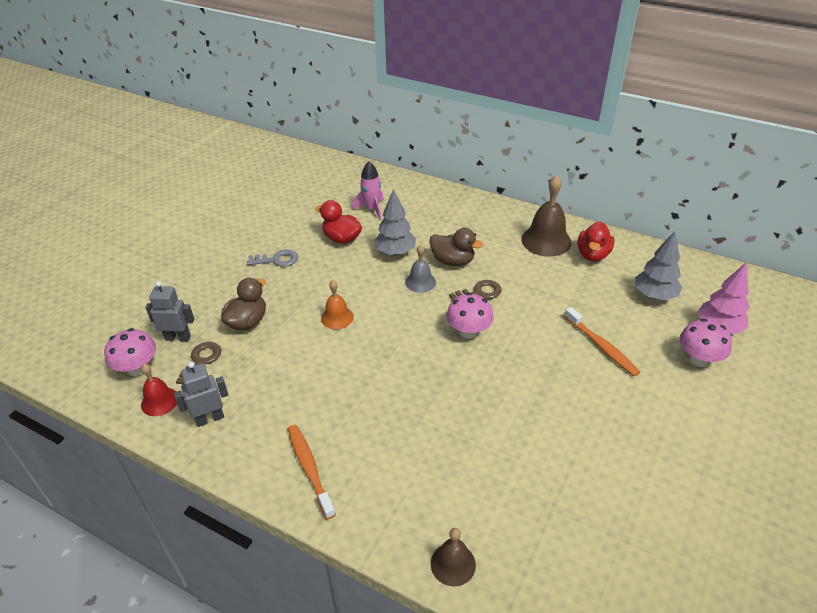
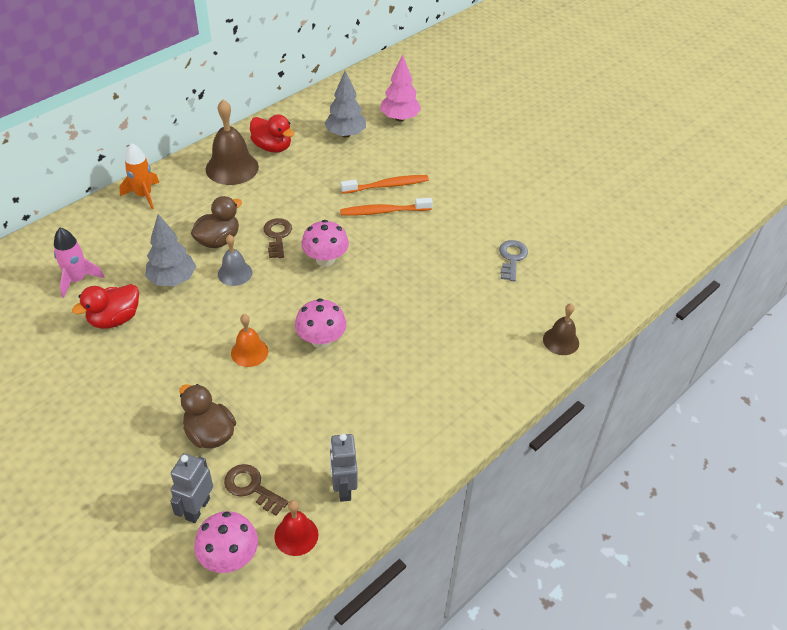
camera: 75 degrees left, 5 degrees up
(277, 260) = (112, 388): grey key -> grey key (512, 258)
(309, 469) = (440, 414): orange toothbrush -> orange toothbrush (383, 211)
(478, 207) = (144, 195): none -> orange rocket
(698, 359) = (426, 142): pink mushroom -> pink mushroom (321, 340)

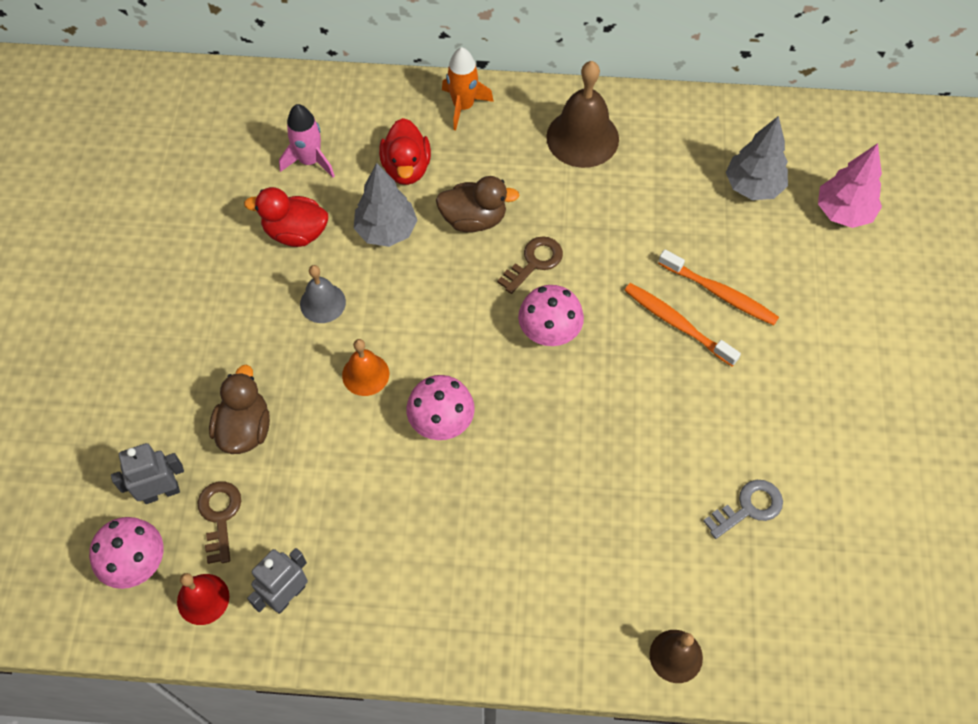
camera: 50 degrees right, 15 degrees up
(235, 273) = (447, 272): grey bell -> grey bell (322, 303)
(272, 147) = (653, 143): red duck -> red duck (406, 168)

